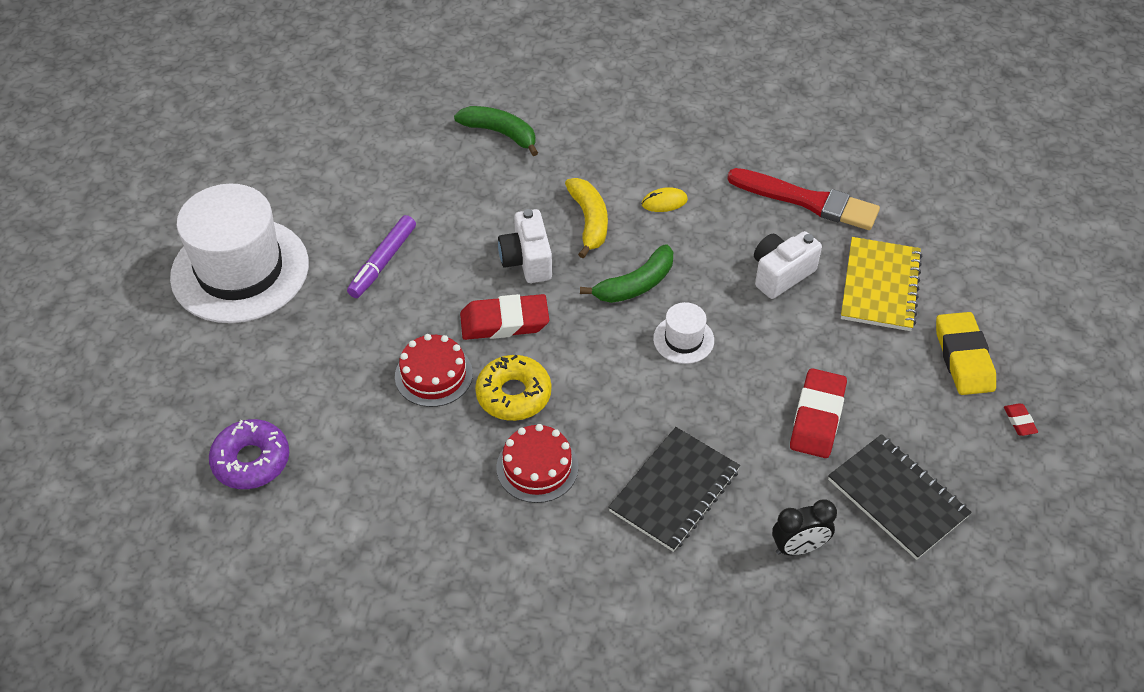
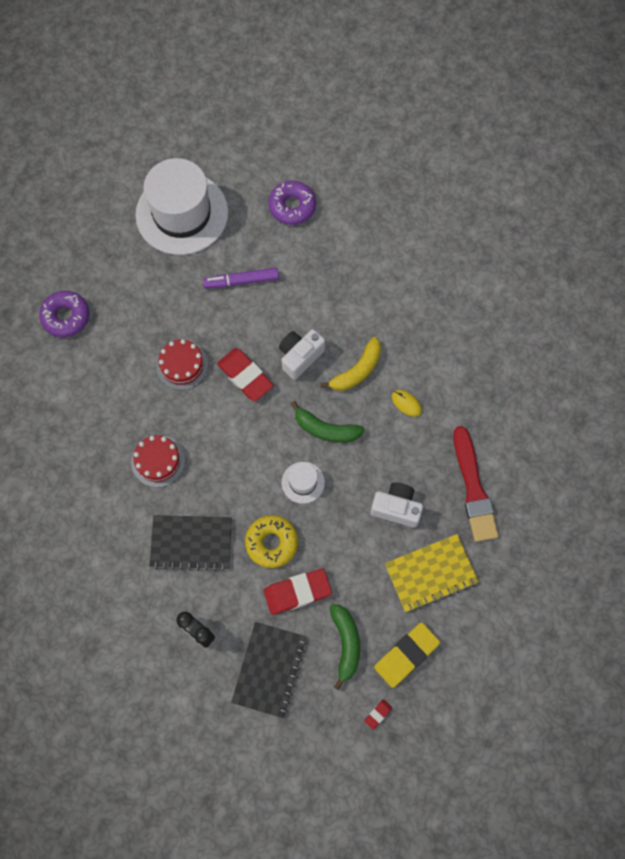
camera: 55 degrees right, 20 degrees up
(339, 171) = (292, 206): none -> purple donut
(500, 133) = (392, 271): green banana -> green banana (346, 644)
(513, 394) = (198, 416): yellow donut -> yellow donut (272, 543)

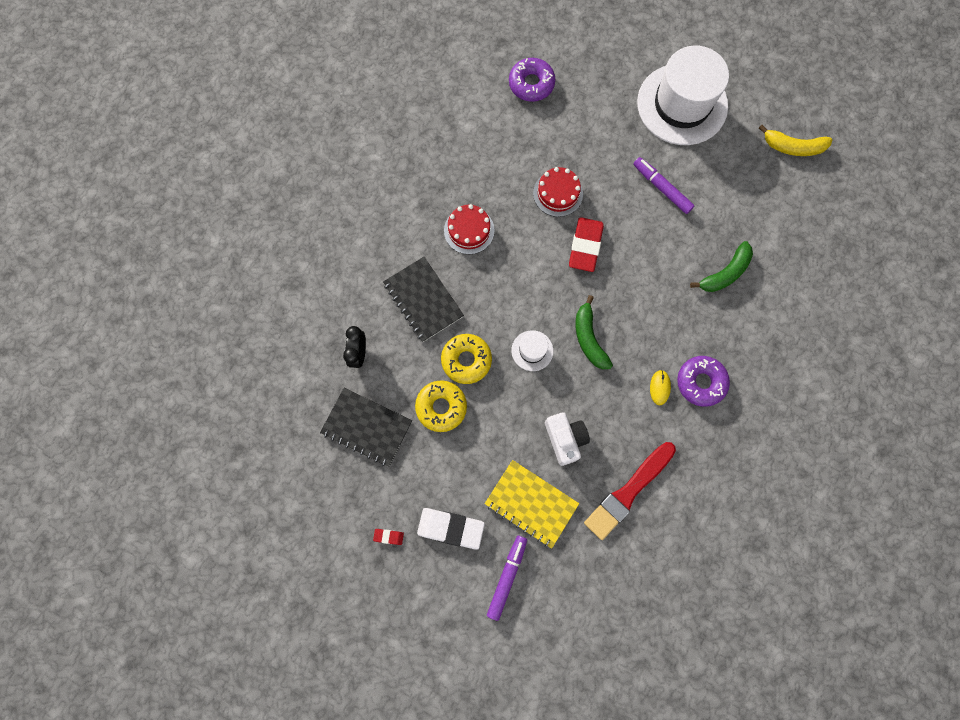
camera: 55 degrees right, 5 degrees up
(269, 669) = (366, 427): black notebook -> black notebook turned 45 degrees clockwise
(292, 206) = (757, 181): purple donut -> purple donut (701, 382)
(297, 592) = (441, 407): red eraser -> yellow donut
(300, 357) = (634, 276): white camera -> none
(346, 644) = (427, 473): green banana -> green banana (725, 273)
(357, 370) = (657, 329): yellow banana -> yellow banana (793, 147)
(406, 655) = (450, 528): yellow eraser -> white eraser
(477, 635) = (507, 577): none -> purple marker

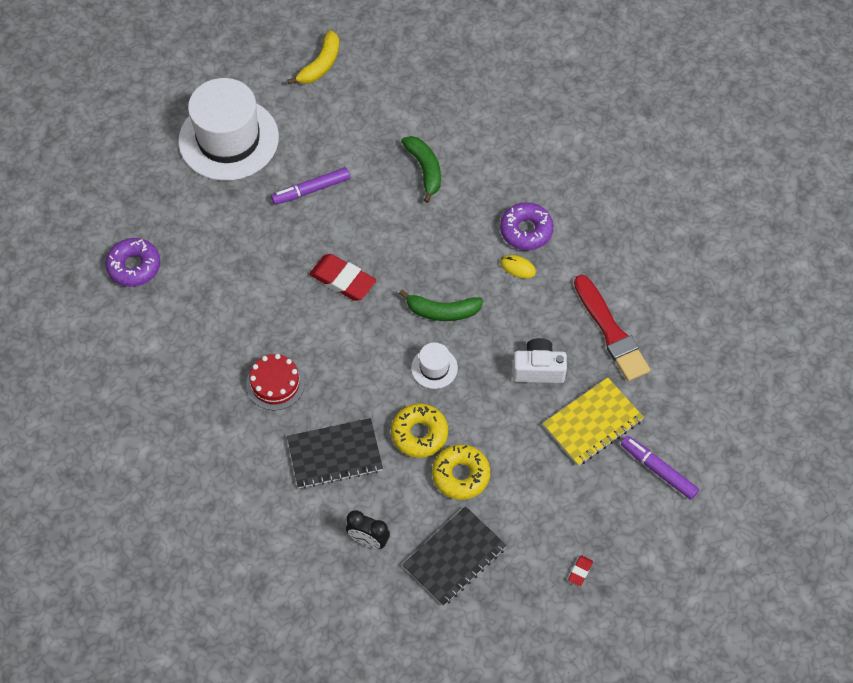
camera: 70 degrees left, 15 degrees down
(450, 528) = (592, 507): white eraser -> none
(558, 193) = (273, 285): red cake -> none

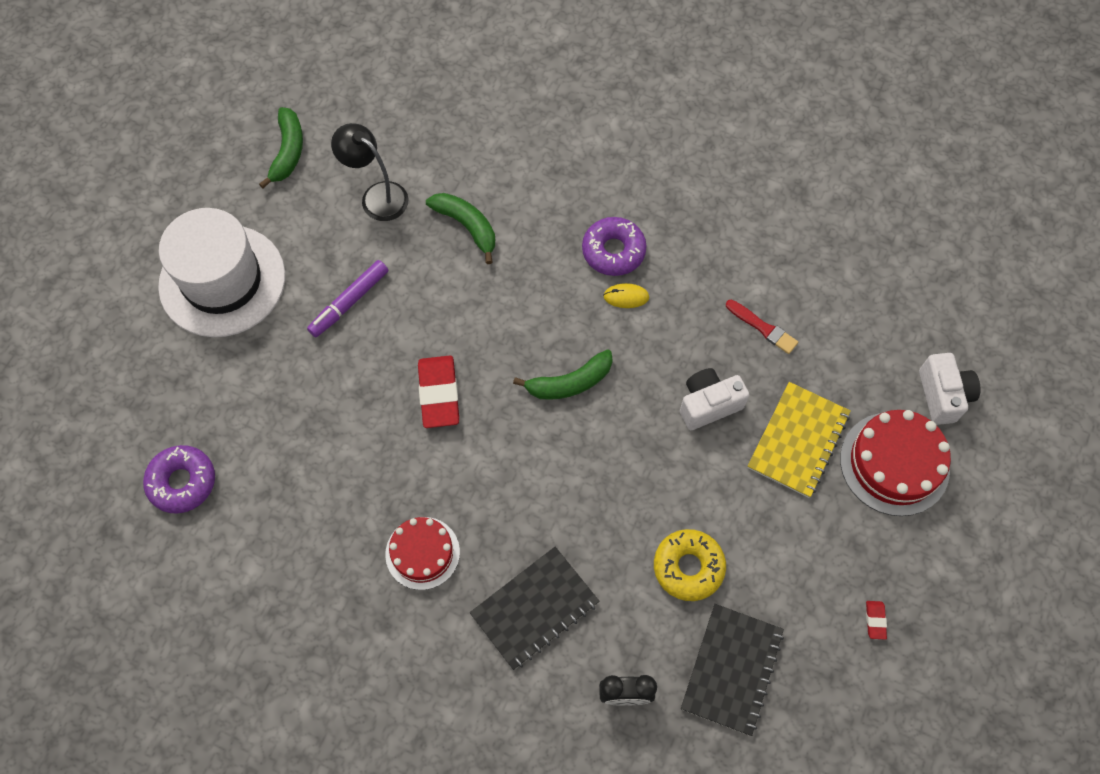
camera: 25 degrees left, 5 degrees up
(321, 65) = (288, 152): yellow banana -> green banana
(342, 280) = (439, 394): red eraser -> red eraser turned 75 degrees clockwise
(369, 122) = (377, 196): none -> black lamp
(419, 434) = (617, 539): yellow donut -> none
(434, 368) = (594, 453): white hat -> none
(611, 332) = (763, 328): red brush -> red brush, size x0.54
(658, 470) = (894, 463): purple marker -> red cake
(725, 438) = (943, 395): none -> white camera

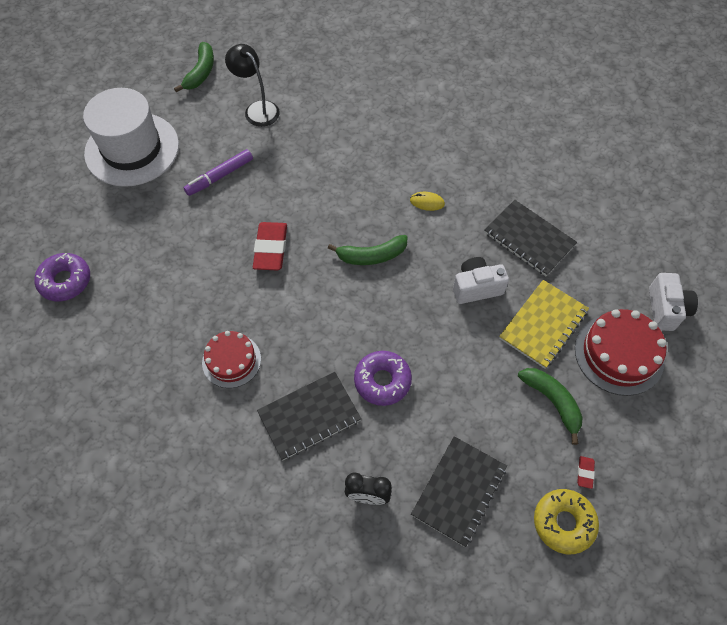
camera: 10 degrees right, 5 degrees down
(467, 226) = (318, 138): green banana -> green banana (552, 402)
(613, 251) = (423, 170): purple donut -> purple donut (382, 381)
(688, 567) = (438, 405): yellow donut -> yellow donut (563, 523)
(763, 328) = (529, 239): red brush -> black notebook

